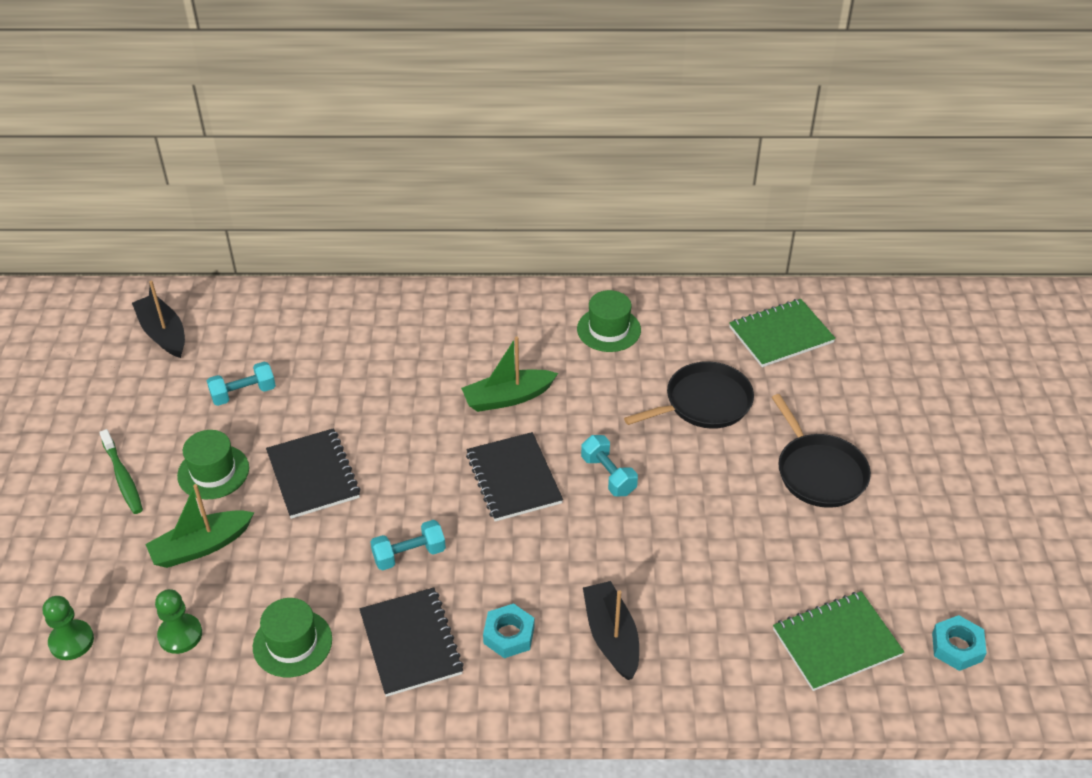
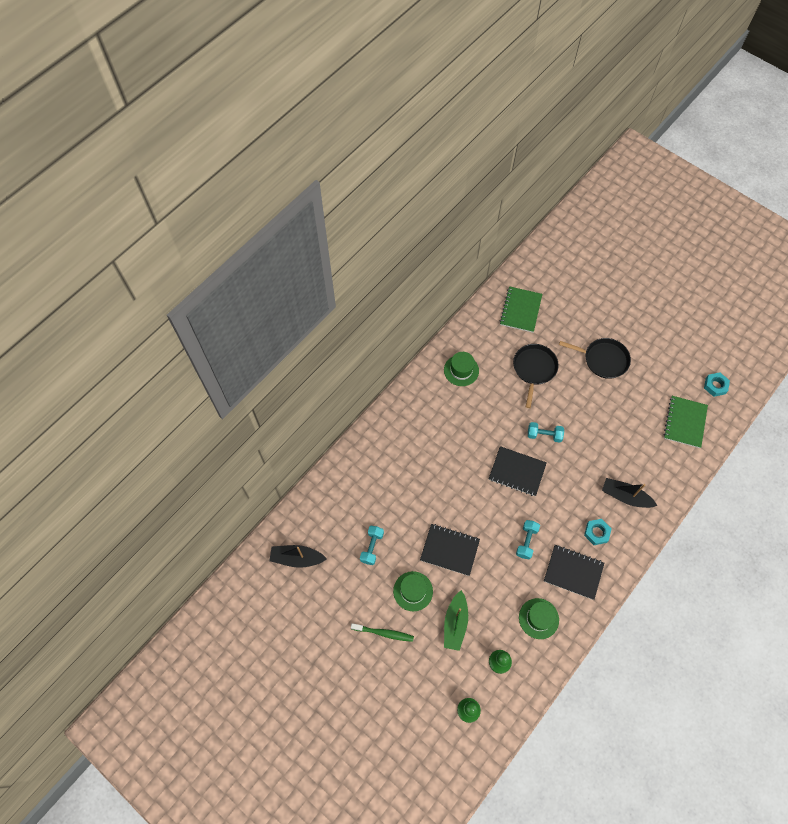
camera: 50 degrees left, 20 degrees up
(508, 398) = (468, 440): green boat -> none

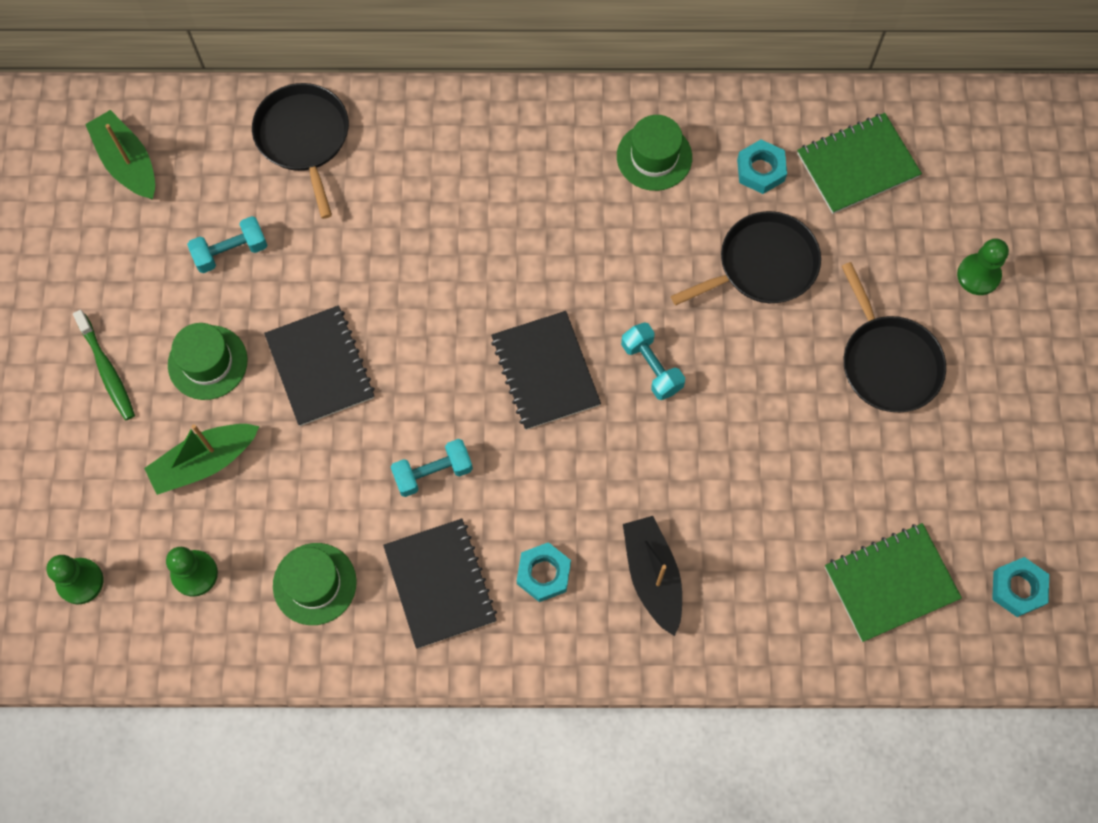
camera: 50 degrees right, 5 degrees up
(297, 558) = (127, 163): black boat -> green boat
(345, 484) = (304, 138): none -> black pan
(496, 341) = (760, 170): none -> turquoise nut
(593, 307) = (978, 275): none -> green pawn

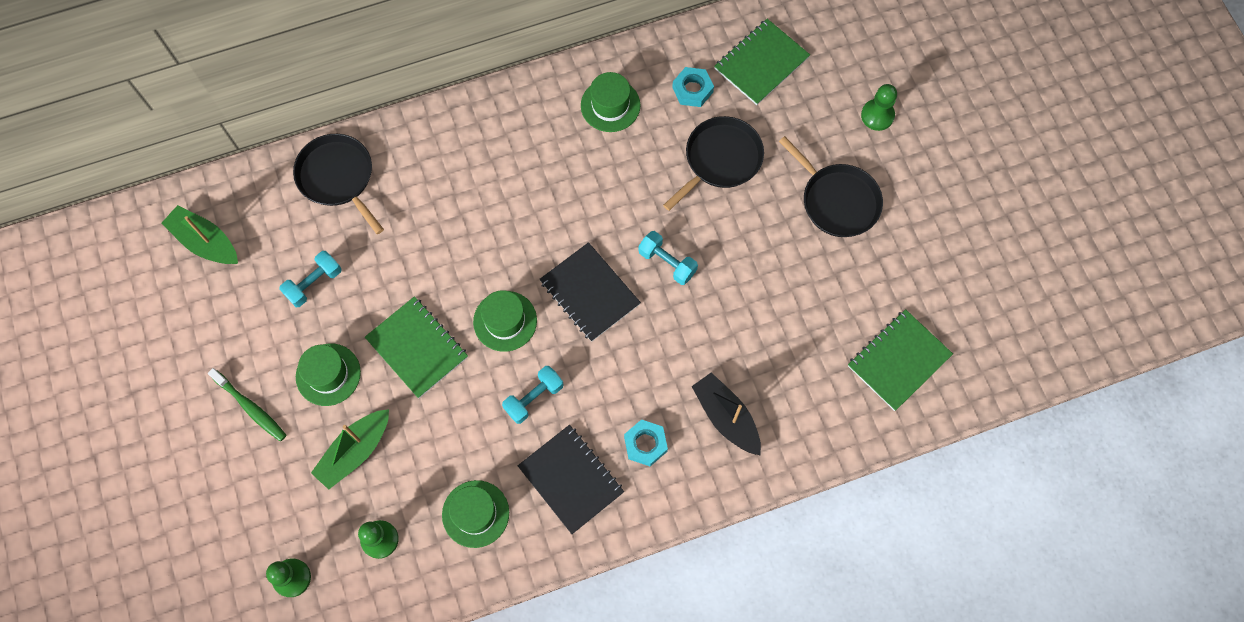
camera: 20 degrees left, 0 degrees up
(320, 367) = (417, 348): black notebook -> green notebook
(433, 370) = (505, 321): none -> green hat
(1018, 588) = (989, 333): turquoise nut -> none

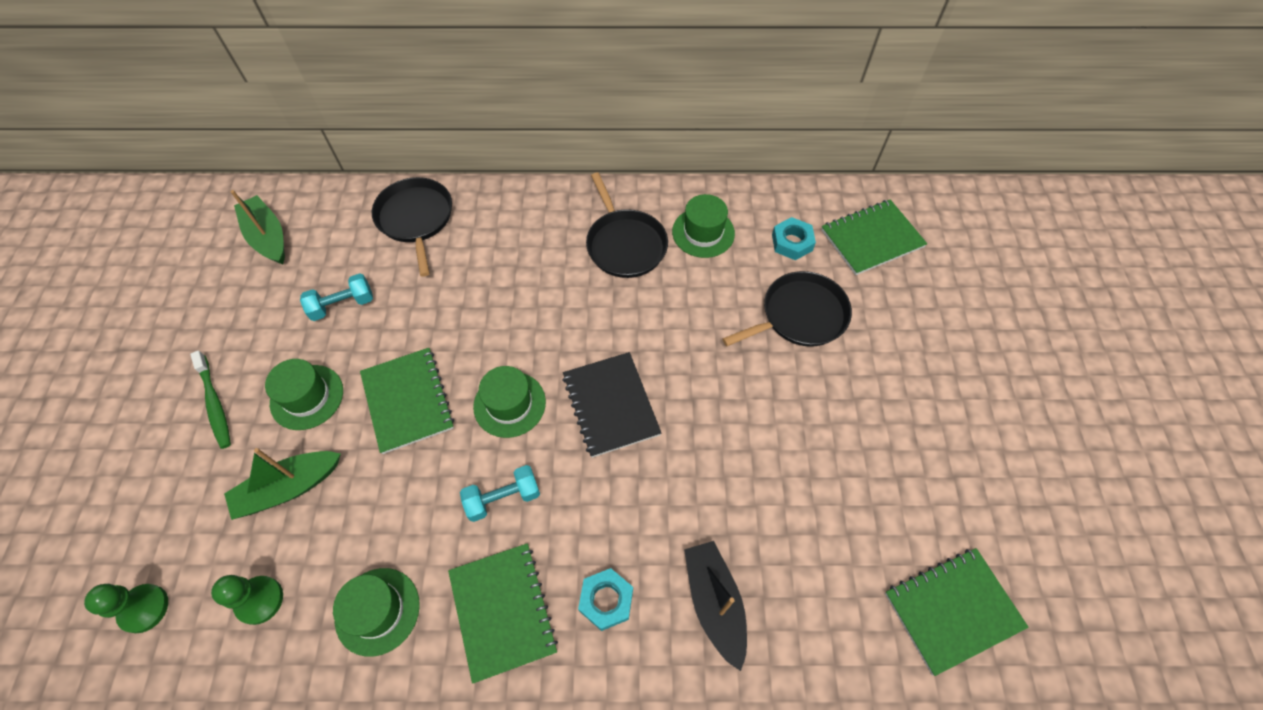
camera: 20 degrees right, 10 degrees down
(571, 479) = (502, 611): black notebook -> green notebook
(667, 262) = (706, 401): turquoise dumbbell -> none
(837, 200) = (919, 397): black pan -> black pan (625, 244)
(877, 115) = (987, 324): green pawn -> none

